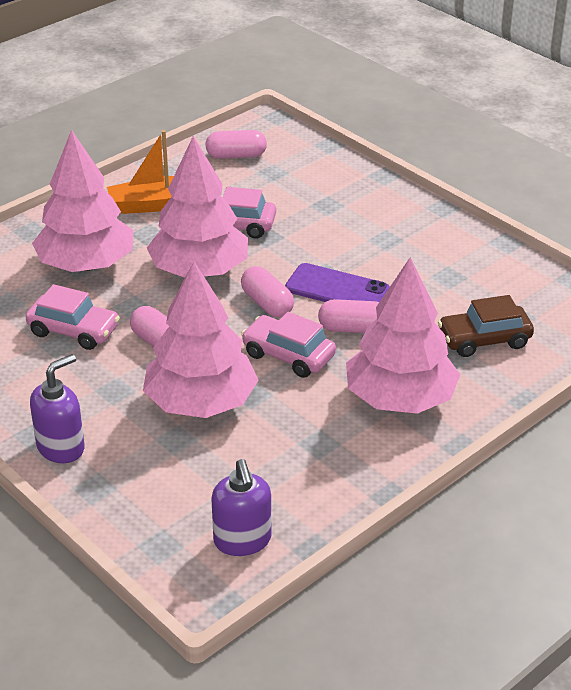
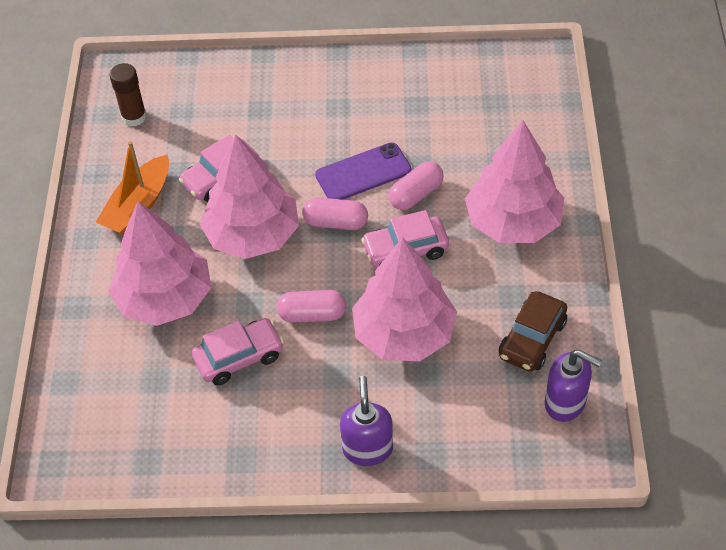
camera: 45 degrees left, 15 degrees up
(236, 156) = (134, 117): pink capsule -> brown glue stick
(484, 340) = (500, 136): brown car -> brown car (532, 339)

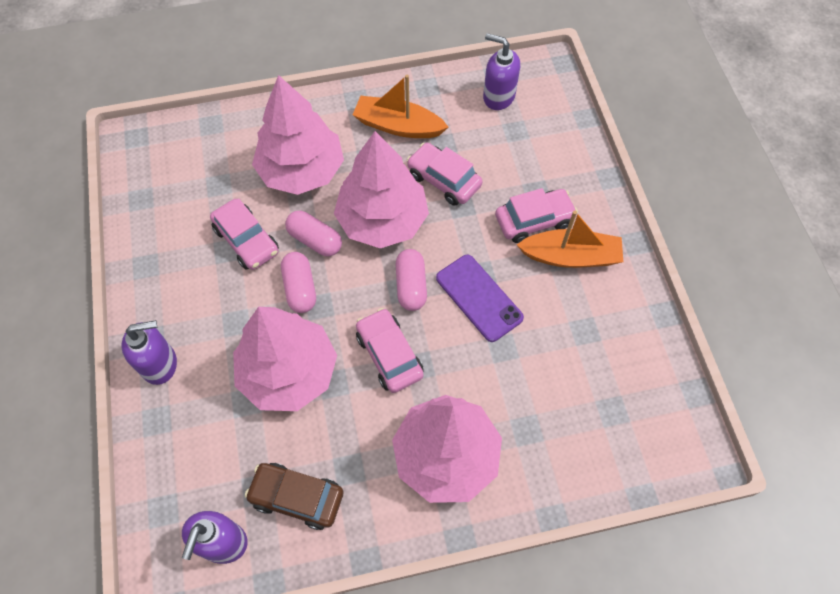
camera: 75 degrees right, 10 degrees up
(134, 117) = (498, 96): brown glue stick -> purple soap dispenser
(292, 117) = (534, 221): none -> pink car
(339, 99) = (570, 256): none -> orange boat
(416, 194) = (462, 352): pink capsule -> pink capsule (315, 240)

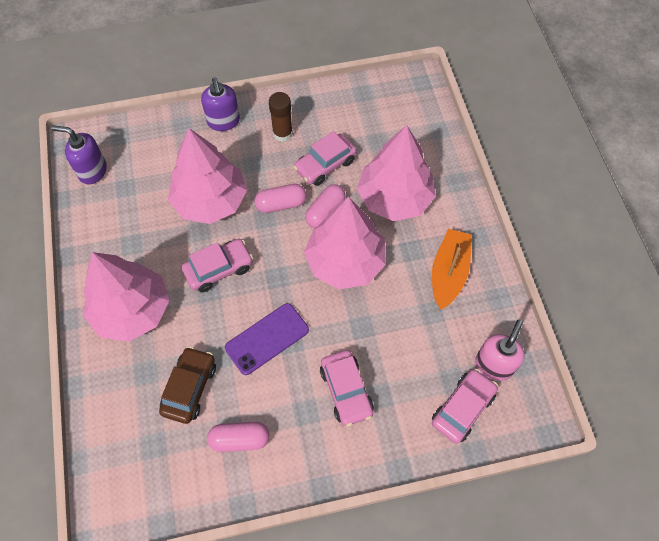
camera: 90 degrees right, 0 degrees up
(191, 289) = (282, 133): none -> brown glue stick
(297, 497) = (115, 212): brown car -> brown car (189, 388)
(411, 286) = (280, 285): pink capsule -> pink capsule (240, 439)
(444, 180) = (389, 312): pink car -> pink car (462, 408)
(498, 96) = (494, 365): purple soap dispenser -> pink soap dispenser
(570, 256) = (307, 422): orange boat -> none

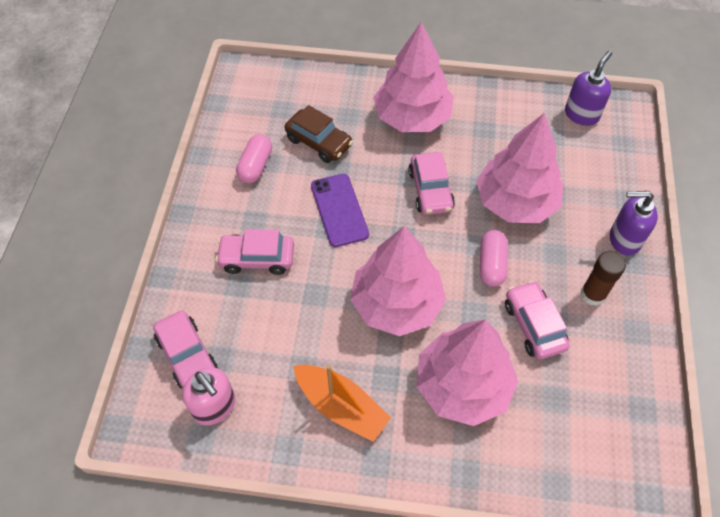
camera: 110 degrees right, 5 degrees down
(325, 212) = (467, 305): pink capsule -> none

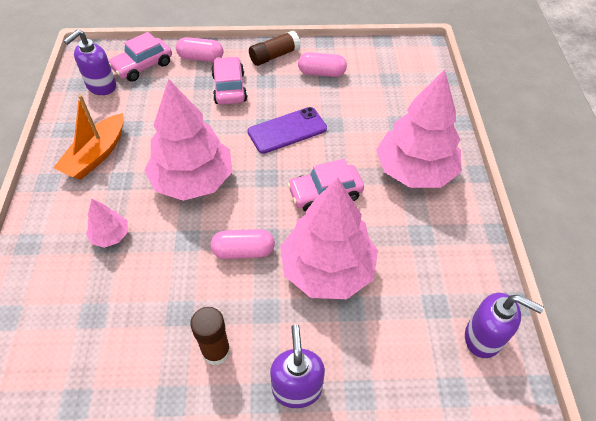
camera: 80 degrees right, 5 degrees down
(191, 286) = (201, 58): none -> pink capsule
(211, 207) = (274, 56): none -> brown glue stick
(214, 407) = (101, 86): pink soap dispenser -> purple soap dispenser
(319, 142) = (360, 107): brown car -> none
(462, 385) = (110, 236): pink tree -> pink tree, size x0.45
(534, 325) = (174, 292): pink car -> none

